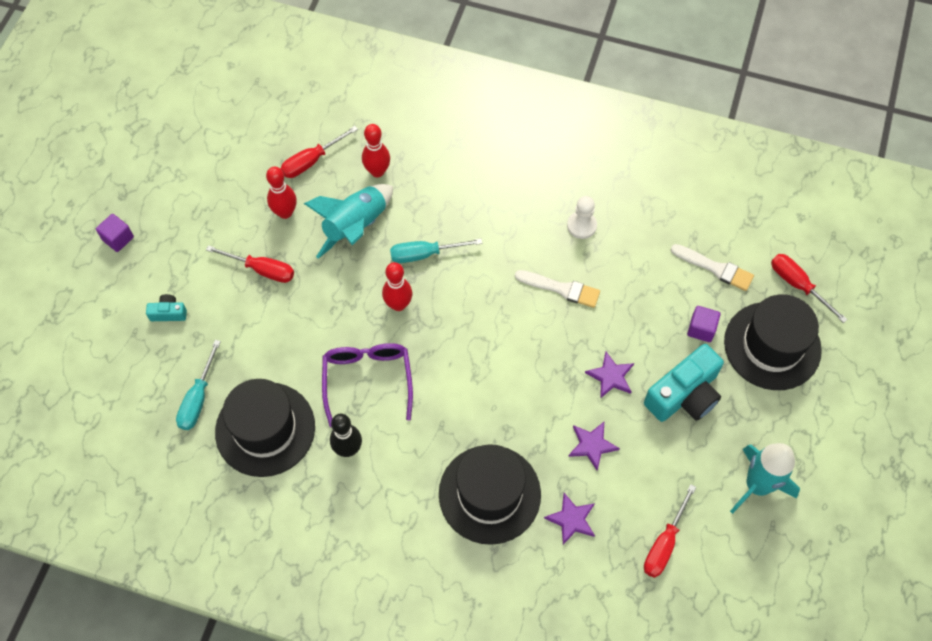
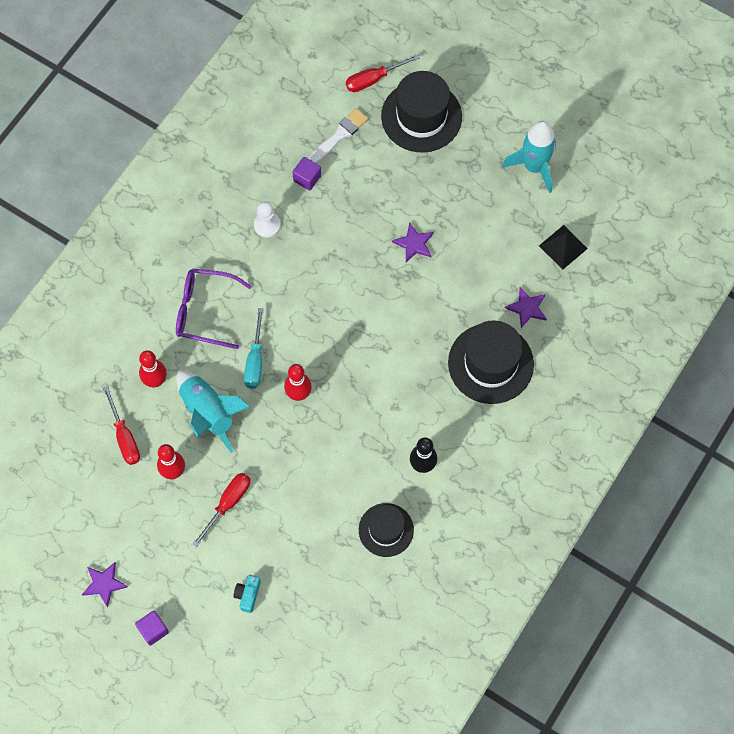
camera: 75 degrees left, 5 degrees up
(198, 398) = (341, 582): turquoise screwdriver -> none
(265, 429) = (386, 530): black hat -> black hat, size x0.62
(367, 380) = (363, 435): purple glasses -> purple glasses (205, 311)
(561, 289) = (323, 259): white brush -> none
(592, 445) = (469, 275): purple star -> purple star (104, 584)
(664, 543) = (563, 247): red screwdriver -> black pyramid
(684, 394) = (445, 194): turquoise camera -> none
(701, 329) = (392, 163): purple cube -> purple cube (307, 178)

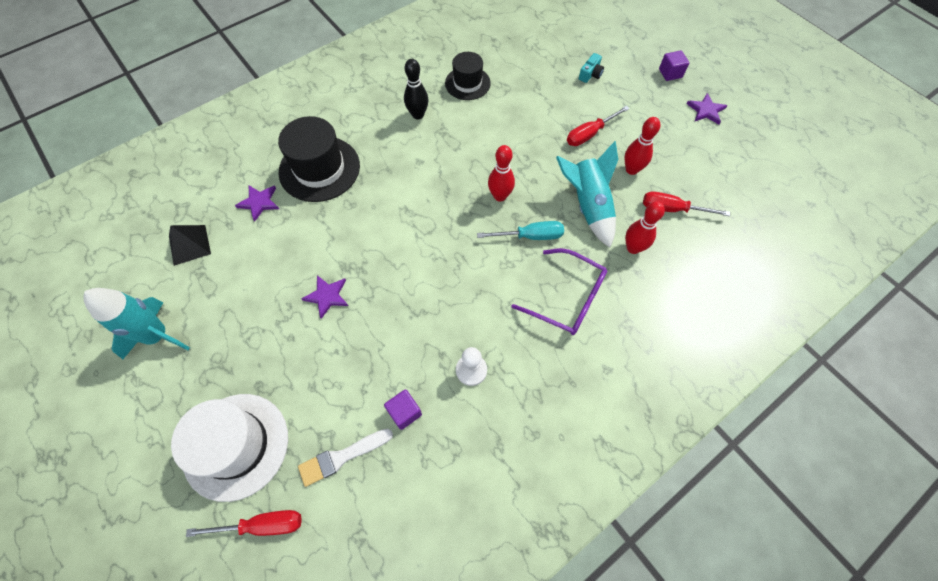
camera: 160 degrees left, 5 degrees down
(124, 437) = (672, 209): red screwdriver -> red screwdriver turned 75 degrees counterclockwise
(255, 360) = (530, 236): turquoise screwdriver -> turquoise screwdriver turned 60 degrees clockwise
(421, 116) = (236, 445): black hat -> white hat

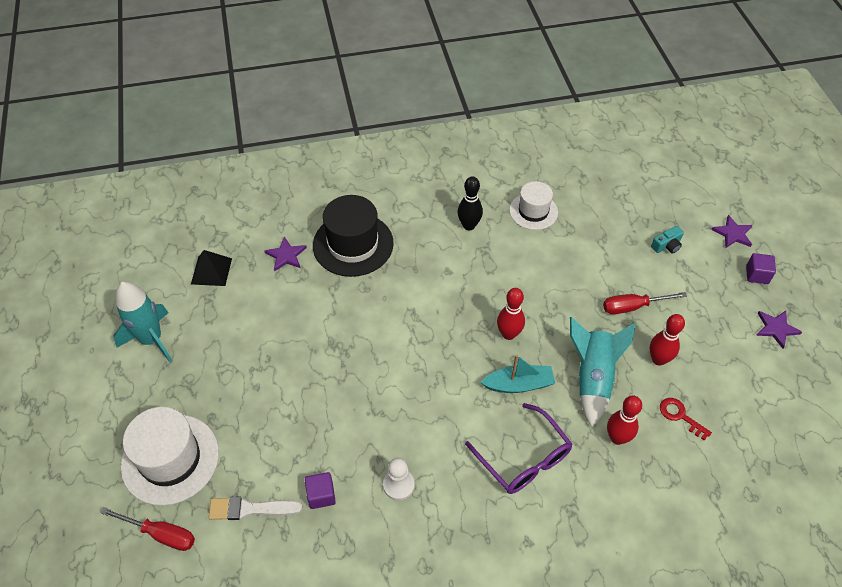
camera: 25 degrees right, 10 degrees down
(327, 296) = (304, 363): purple star -> purple star (733, 234)
(467, 83) = (533, 211): black hat -> white hat
(530, 236) = (518, 384): turquoise screwdriver -> turquoise boat
(672, 209) = (680, 416): red screwdriver -> red key

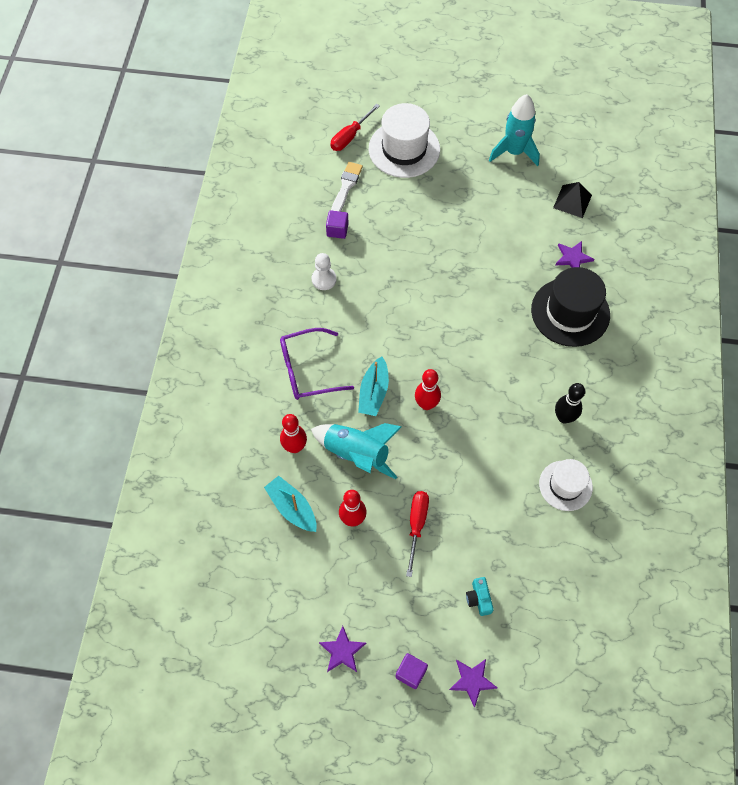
camera: 110 degrees right, 10 degrees up
(680, 416) = (292, 508): red key -> turquoise boat

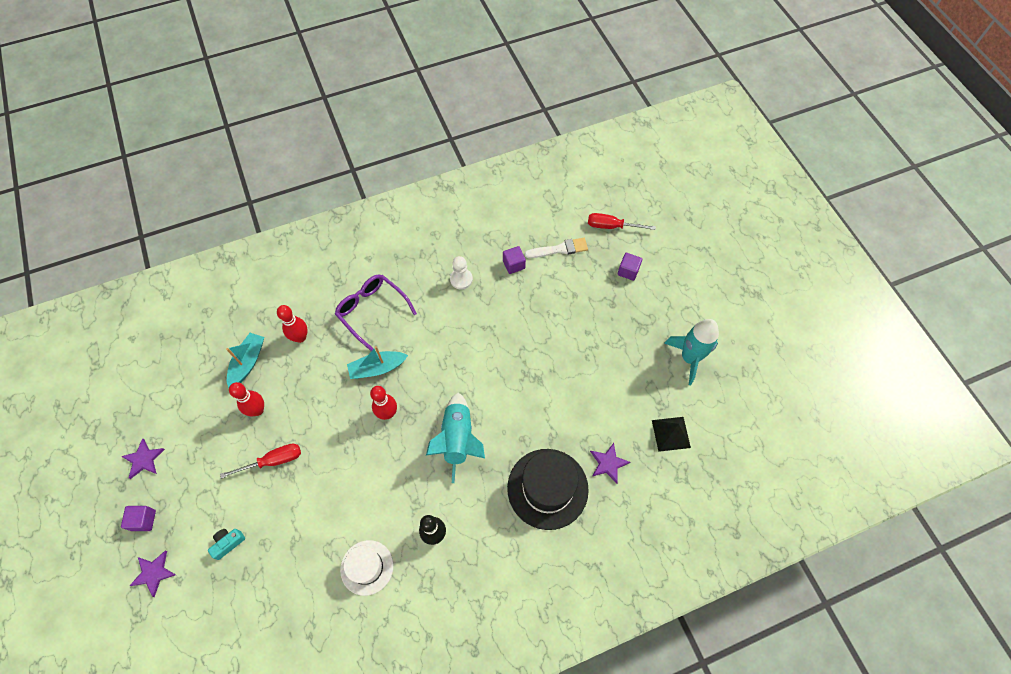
camera: 60 degrees right, 0 degrees up
(356, 454) = (315, 384): turquoise rocket -> turquoise rocket (457, 439)
(404, 149) = (628, 271): white hat -> purple cube

